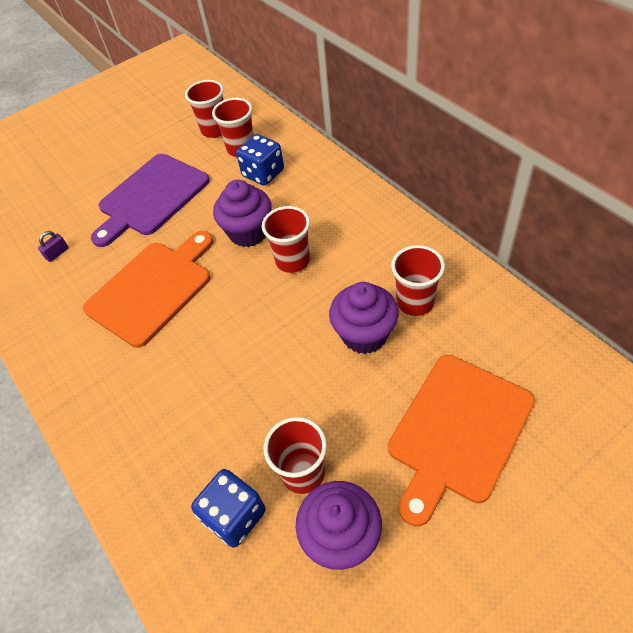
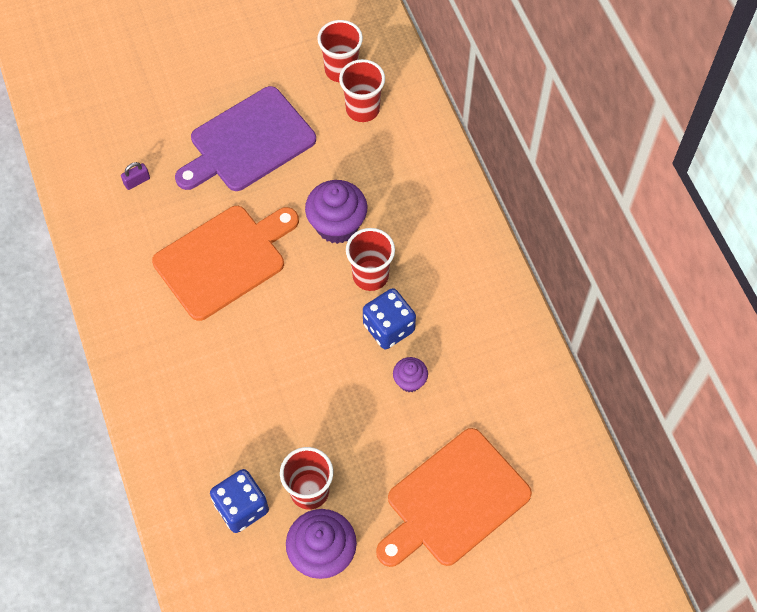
camera: 10 degrees right, 10 degrees up
(263, 173) = (375, 153): blue dice -> blue dice (389, 328)
(364, 335) = (410, 381): purple cupcake -> purple cupcake, size x0.54
(415, 302) = (470, 364): red cup -> none

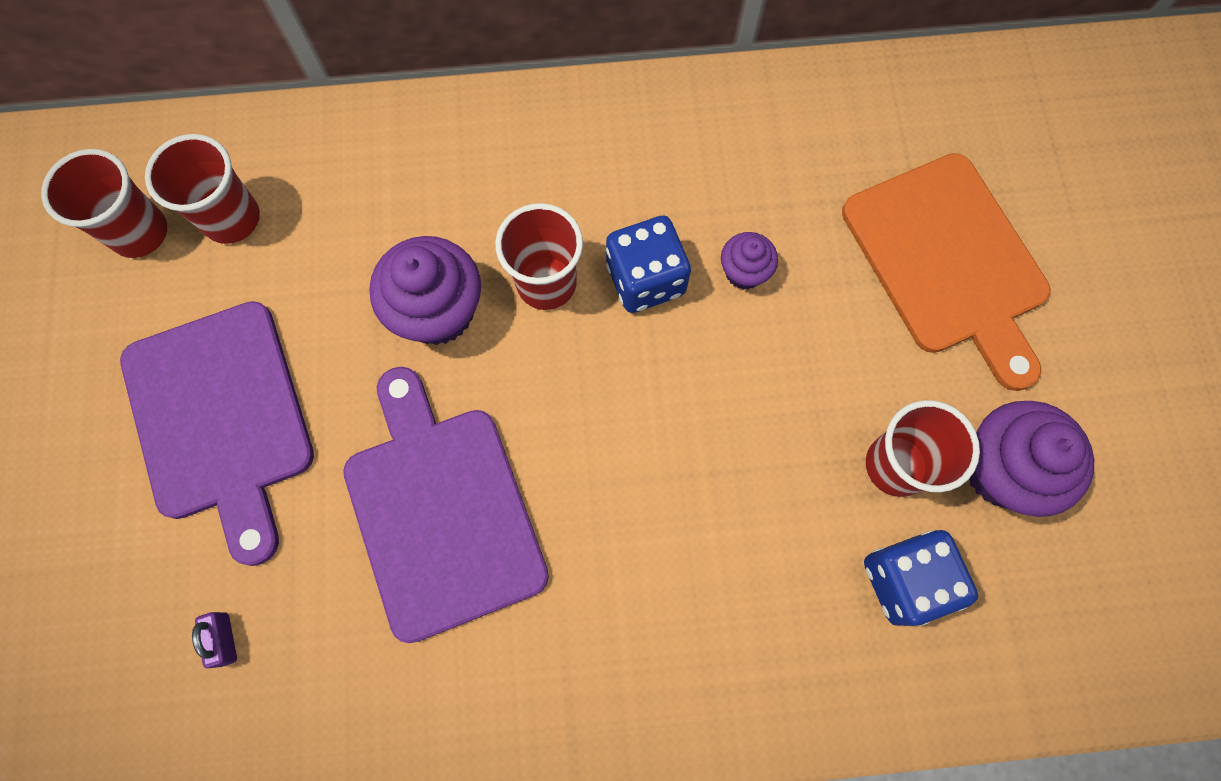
camera: 75 degrees left, 10 degrees up
(224, 259) = (442, 511): orange cutting board -> purple cutting board

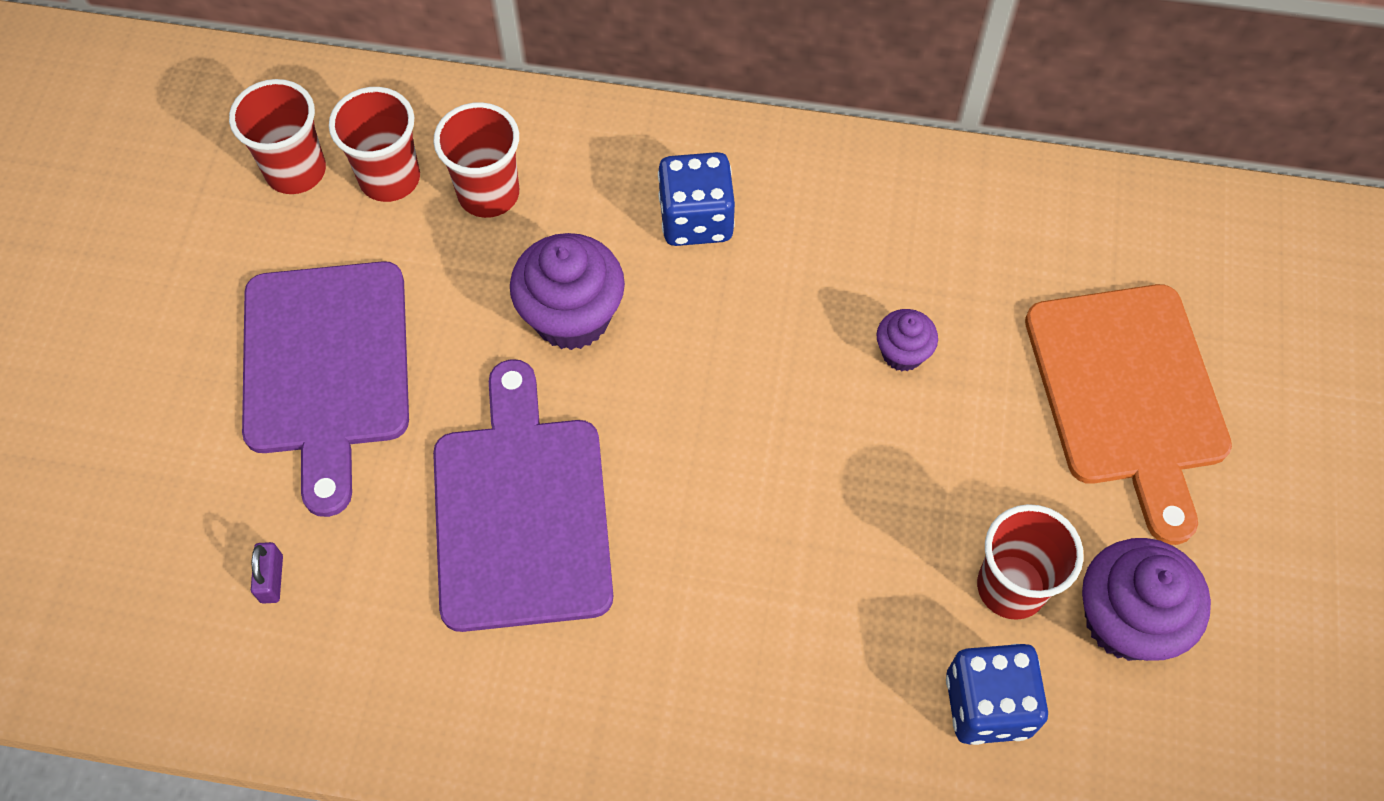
camera: 15 degrees right, 10 degrees down
(546, 283) = (691, 315): red cup -> red cup (488, 194)
(645, 279) = (796, 336): blue dice -> blue dice (696, 219)

